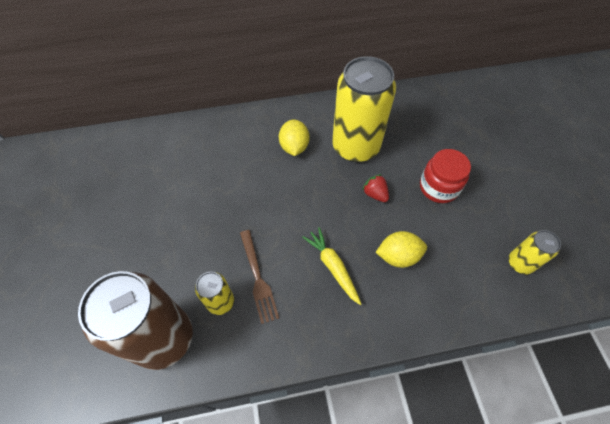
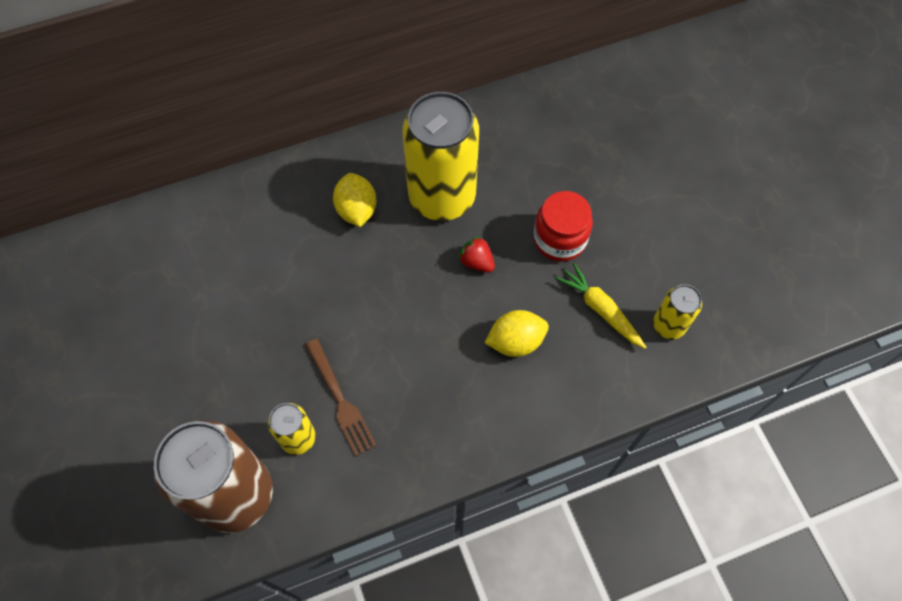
camera: 10 degrees left, 5 degrees up
(333, 267) = (434, 369): yellow carrot -> yellow carrot (600, 309)

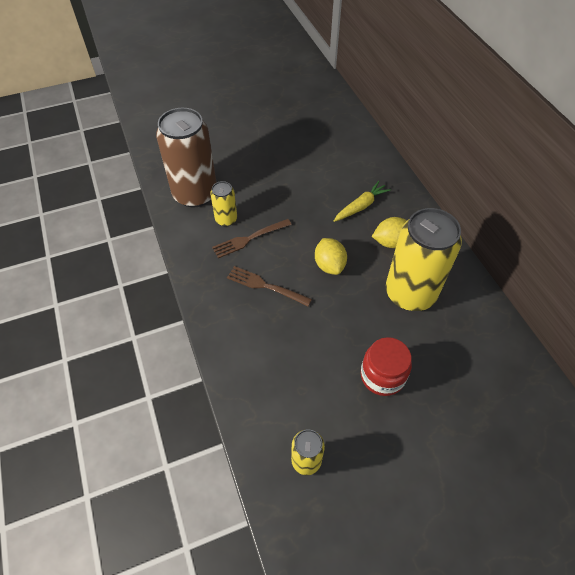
camera: 90 degrees right, 10 degrees down
(429, 374) = (265, 286): none -> brown fork
(476, 262) = (356, 316): red strawberry -> none
(515, 341) = (290, 340): yellow lemon -> yellow lemon (329, 265)
(600, 309) = (319, 404): yellow carrot -> yellow carrot (361, 206)

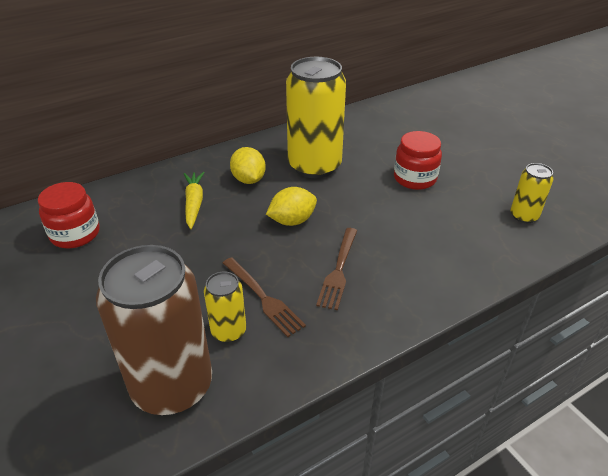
camera: 100 degrees left, 15 degrees down
(334, 147) = (75, 234): none -> red jar
(361, 206) = (194, 203): yellow carrot -> yellow carrot turned 45 degrees clockwise

